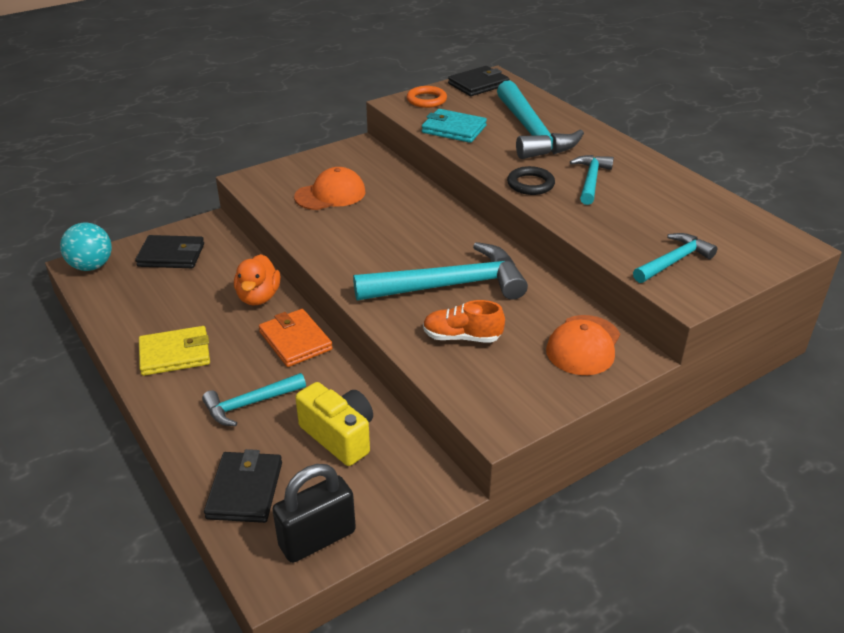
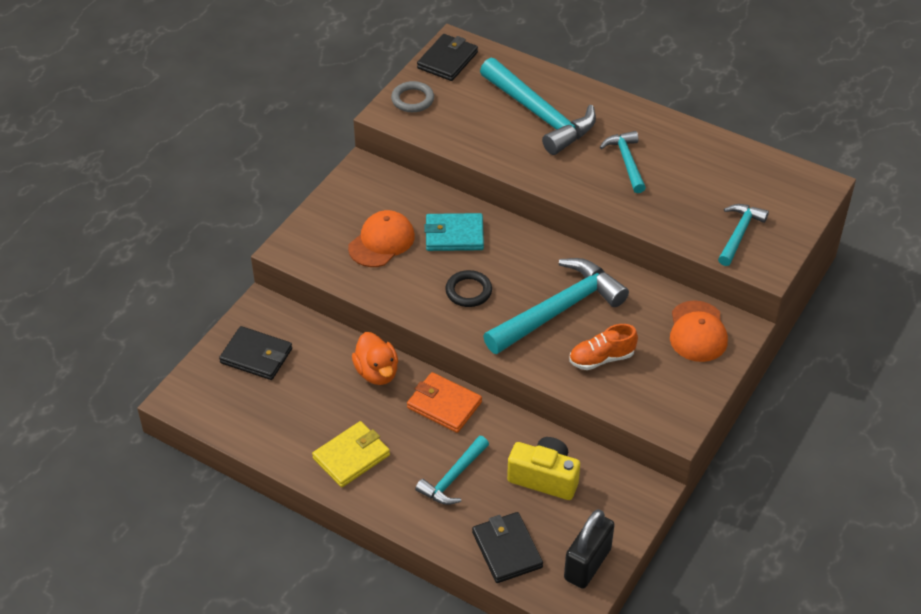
camera: 25 degrees left, 10 degrees up
(91, 266) = (190, 395): turquoise ball -> none
(171, 255) = (256, 356): black wallet -> black wallet turned 45 degrees clockwise
(426, 100) = (412, 99): orange ring -> grey ring
(454, 129) = (466, 133): turquoise wallet -> turquoise wallet (454, 235)
(530, 184) = (579, 184): black ring -> black ring (468, 291)

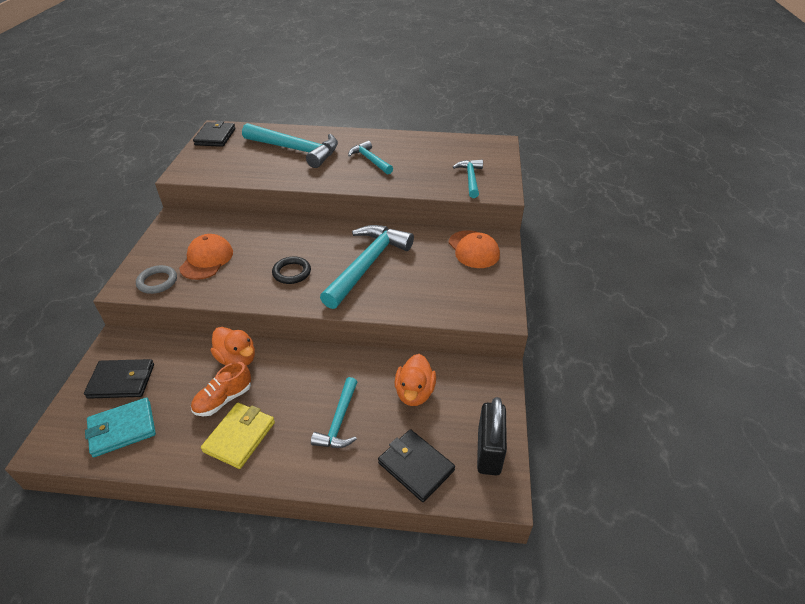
camera: 25 degrees left, 5 degrees down
(412, 99) = (198, 162): grey ring -> grey ring (157, 282)
(444, 405) = (305, 365): orange wallet -> none
(454, 235) = (264, 240): turquoise wallet -> turquoise wallet (122, 429)
(544, 478) = (414, 393): yellow camera -> orange duck
(601, 358) = (417, 286): orange shoe -> orange shoe (223, 399)

